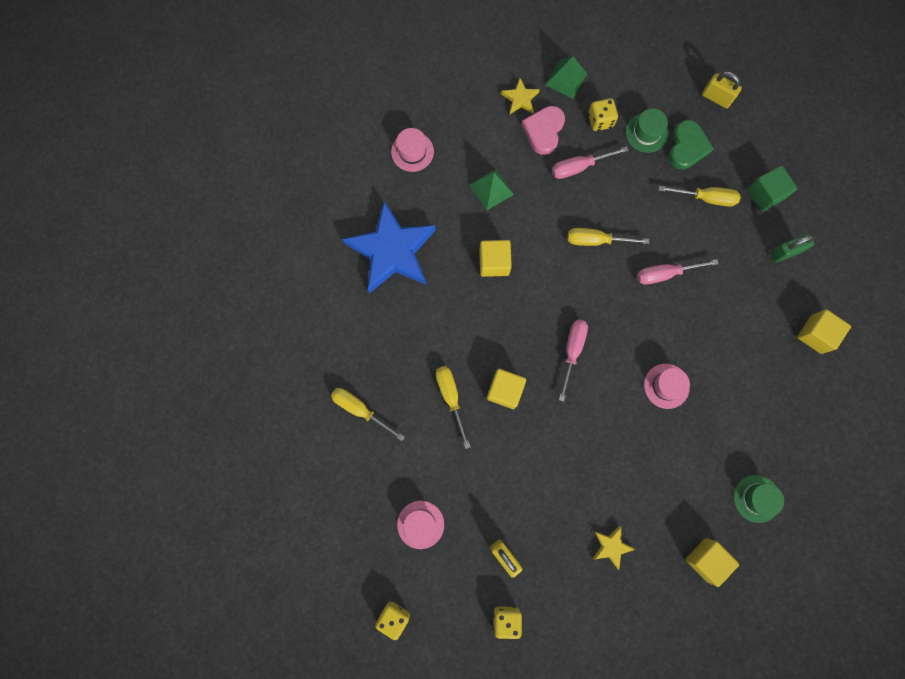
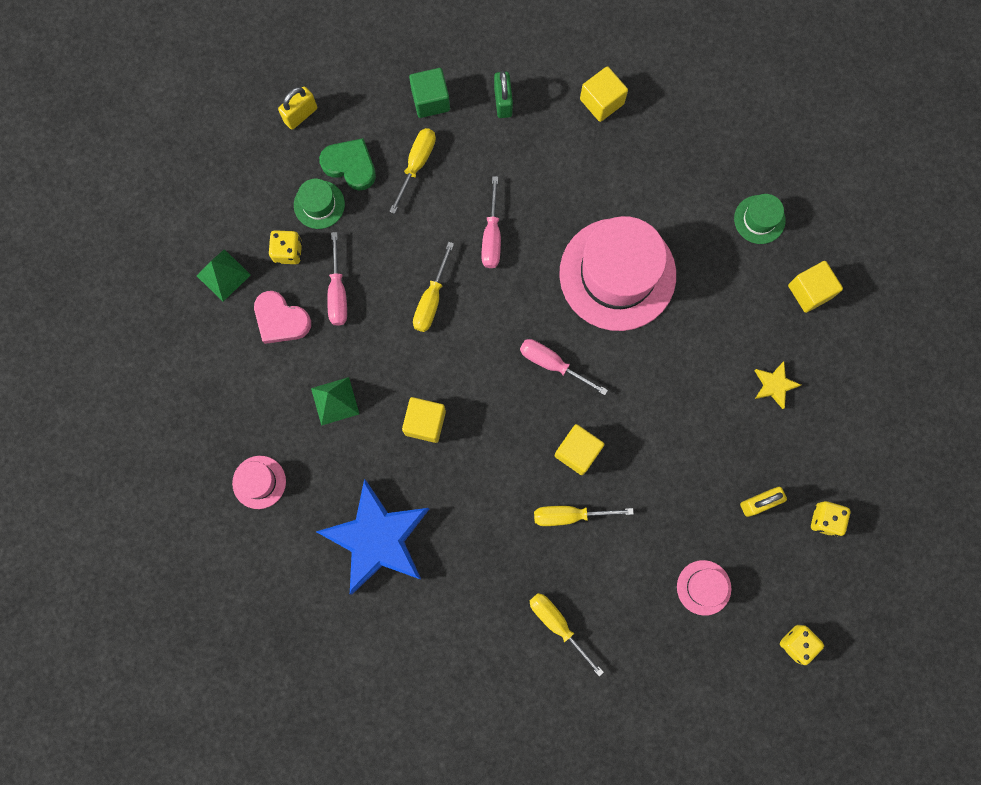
camera: 75 degrees left, 0 degrees up
(360, 410) = (557, 624): yellow screwdriver -> yellow screwdriver turned 90 degrees clockwise
(520, 99) = (231, 335): yellow star -> none
(666, 386) = (617, 274): pink hat -> pink hat, size x2.26

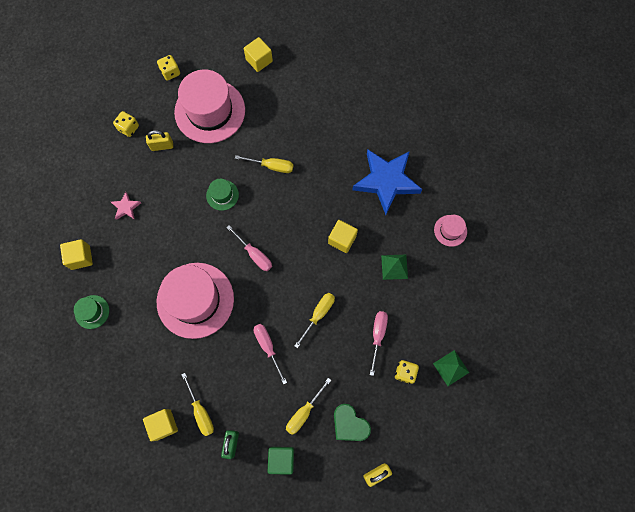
camera: 165 degrees left, 5 degrees down
(281, 320) = (418, 327): pink heart -> none
(319, 204) = (377, 401): green hat -> green hat (222, 195)
(492, 236) = (267, 347): pink screwdriver -> pink screwdriver turned 45 degrees counterclockwise
(557, 624) = (296, 112): yellow screwdriver -> yellow screwdriver (201, 411)
(577, 452) = (256, 199): yellow cube -> yellow cube (259, 60)
(703, 587) = (210, 111): pink hat -> pink hat, size x2.26
(774, 385) = (126, 207): yellow star -> pink star

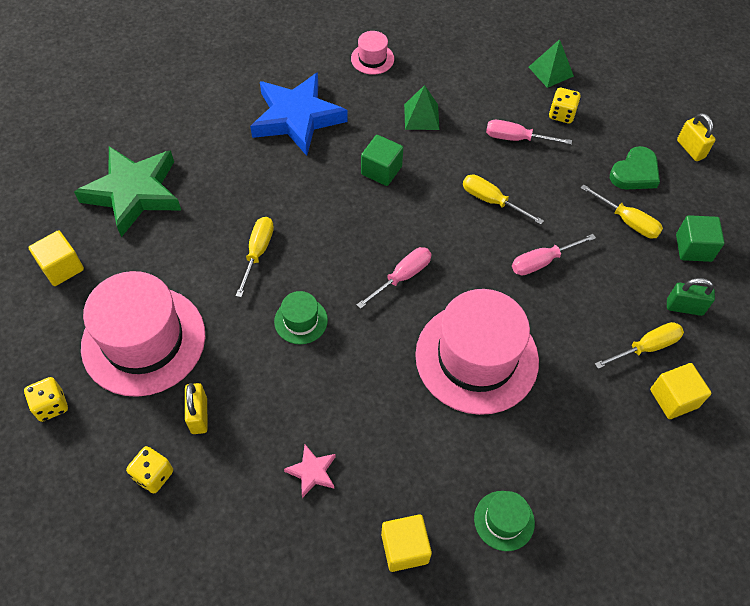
camera: 90 degrees left, 15 degrees down
(315, 89) = (134, 193): none -> green star
(342, 239) = (381, 170): yellow cube -> green cube

